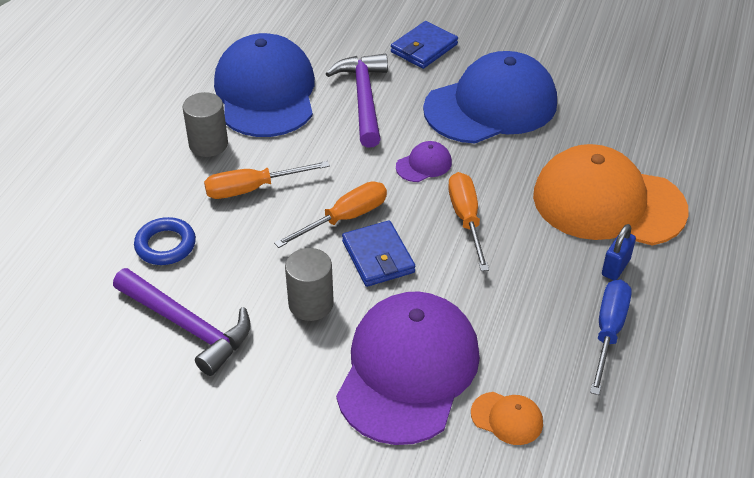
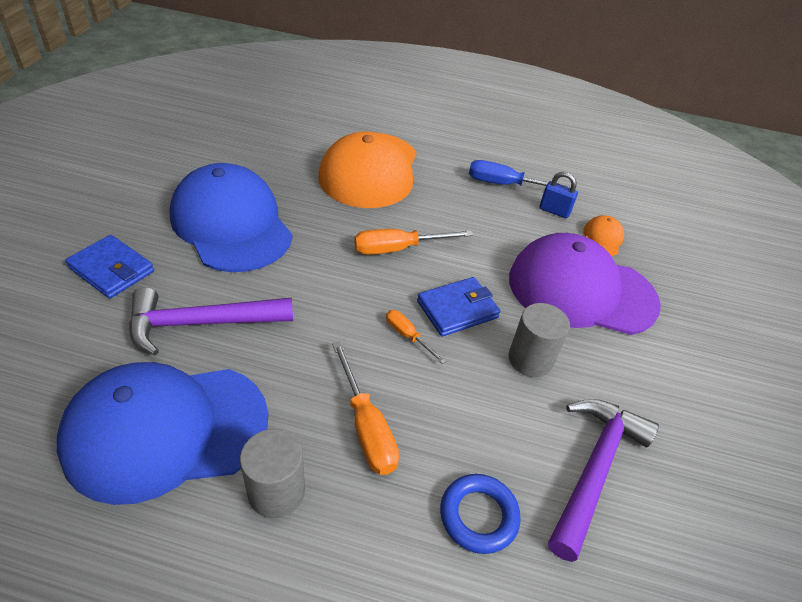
camera: 100 degrees left, 0 degrees up
(344, 218) = (407, 336): orange screwdriver -> orange screwdriver, size x0.58
(424, 164) = (322, 275): purple cap -> none
(615, 267) = (440, 174): blue padlock -> blue padlock (554, 211)

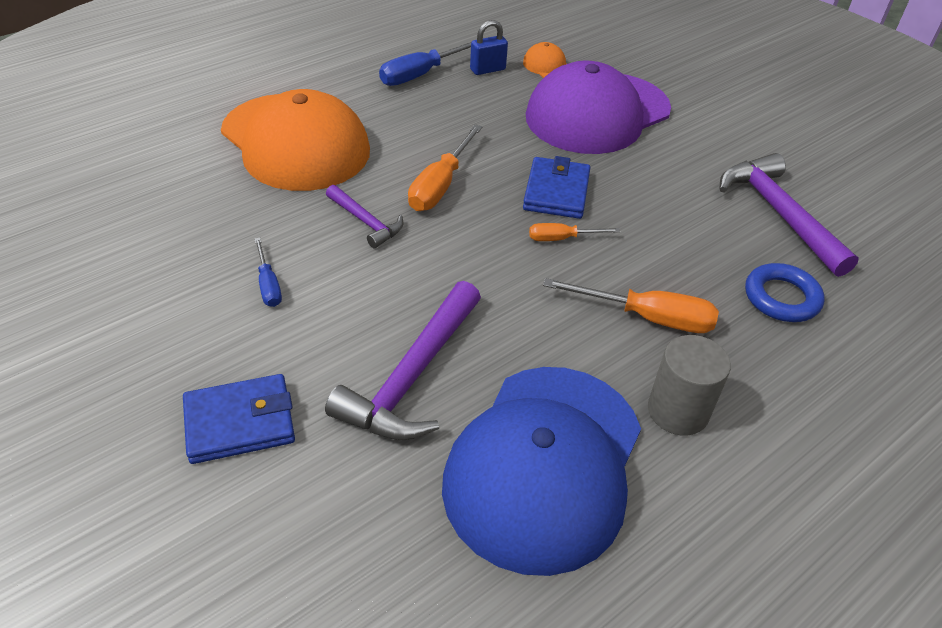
camera: 50 degrees left, 0 degrees up
(231, 224) = (268, 285): blue cap -> blue screwdriver
(326, 234) = (366, 222): none -> purple hammer
(530, 359) = (649, 183): grey cylinder -> none

